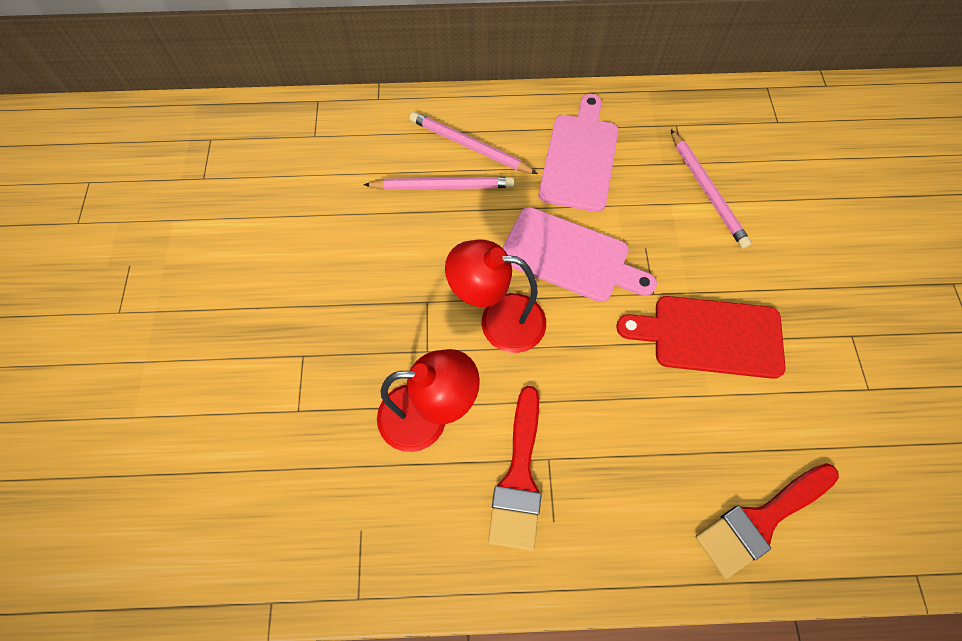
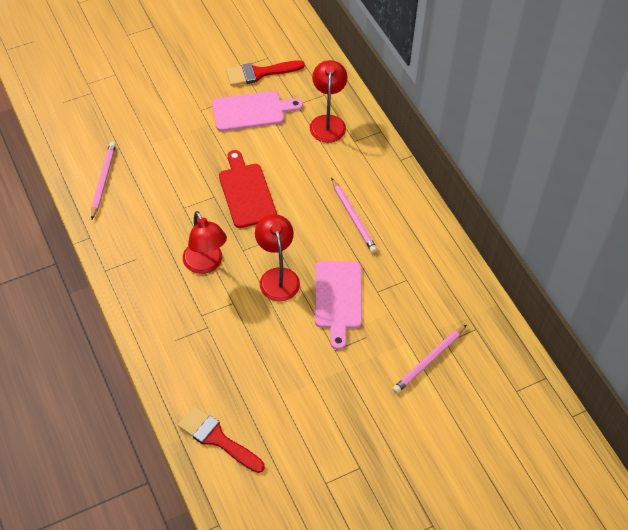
camera: 65 degrees right, 10 degrees down
(262, 153) = (328, 122): none -> red lamp
(470, 146) = (391, 220): pink pencil -> pink pencil (103, 181)
(519, 477) = (191, 316): red brush -> red brush (259, 73)
(579, 158) = (415, 281): pink cutting board -> pink cutting board (251, 111)
(710, 336) = (320, 387): red cutting board -> red cutting board (246, 193)

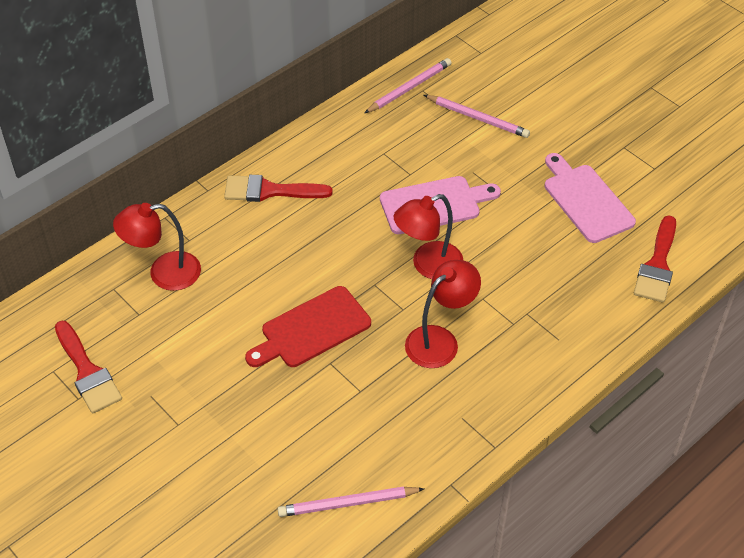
camera: 105 degrees left, 5 degrees down
(251, 111) = (165, 362): pink cutting board -> pink cutting board (586, 200)
(353, 217) = (313, 215): pink pencil -> pink pencil (409, 88)
(387, 196) = (270, 191): none -> red brush

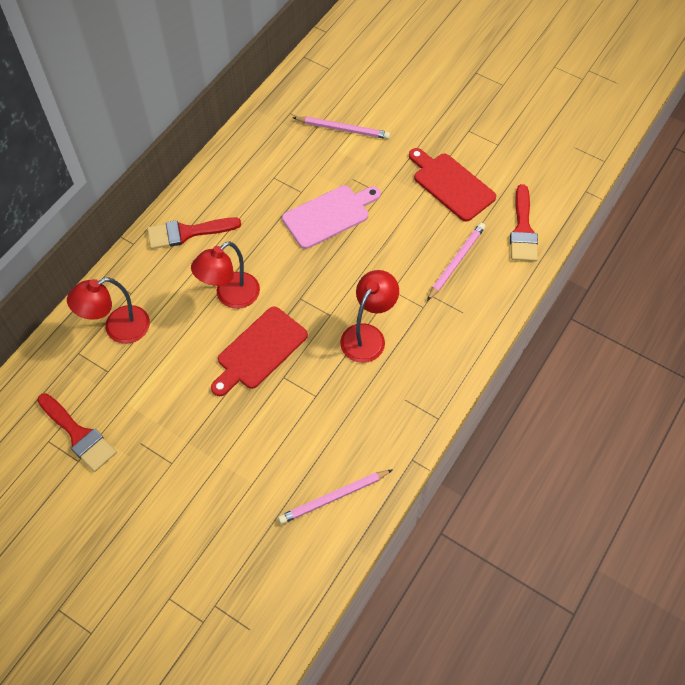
camera: 15 degrees left, 10 degrees up
(409, 88) = (278, 113): pink pencil -> pink pencil (456, 262)
(428, 265) = (339, 271): red lamp -> red lamp (230, 296)
(586, 200) = (451, 185): pink cutting board -> red cutting board

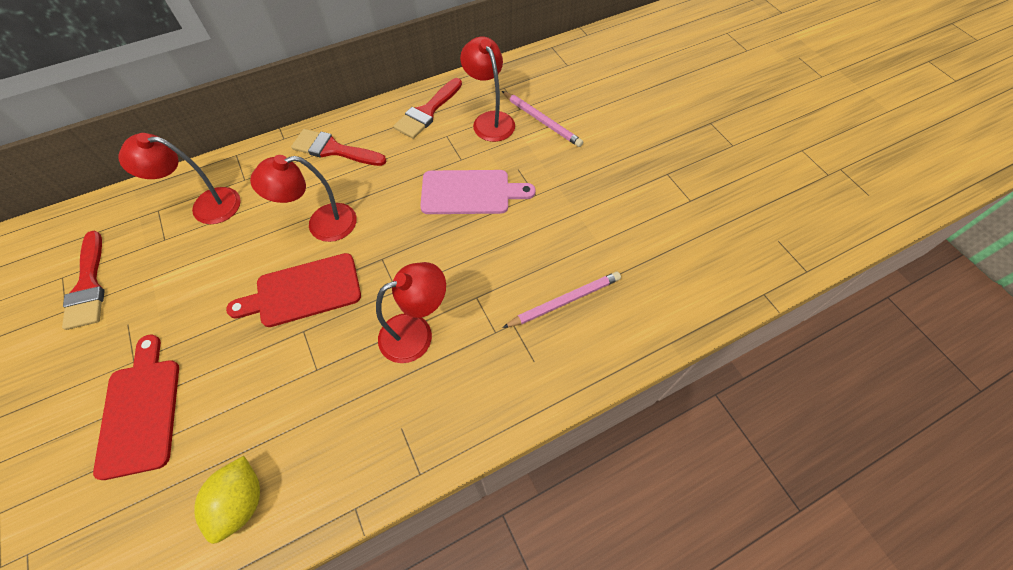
camera: 30 degrees right, 0 degrees up
(300, 148) = (490, 120): none -> red lamp
(334, 497) = (241, 501): pink pencil -> yellow lemon
(451, 185) = (613, 218): red cutting board -> red cutting board (140, 411)
(523, 229) = (662, 302): red brush -> red brush (427, 112)

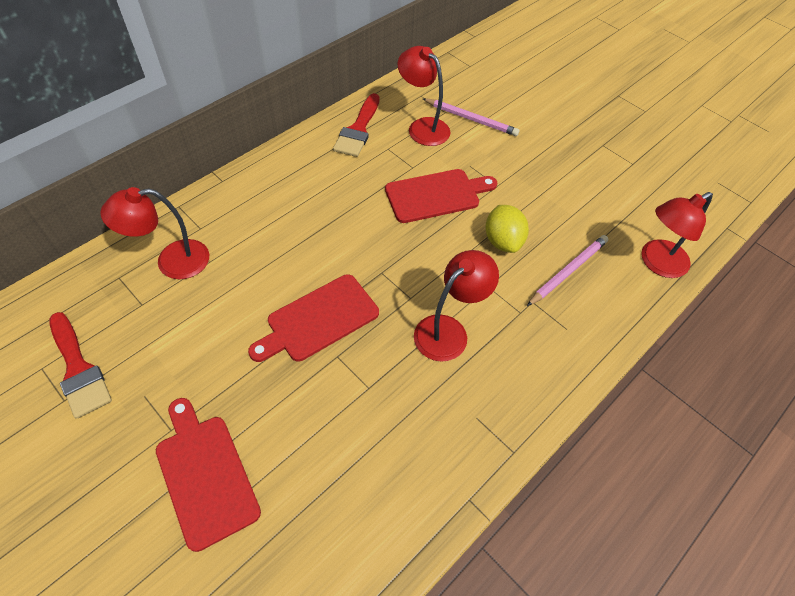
camera: 20 degrees left, 5 degrees down
(241, 501) = (356, 527): yellow lemon -> yellow lemon (502, 241)
(322, 224) = (305, 254): red lamp -> red lamp (657, 263)
(334, 149) = (281, 181): red brush -> none
(470, 192) = (436, 195): pink cutting board -> red cutting board

